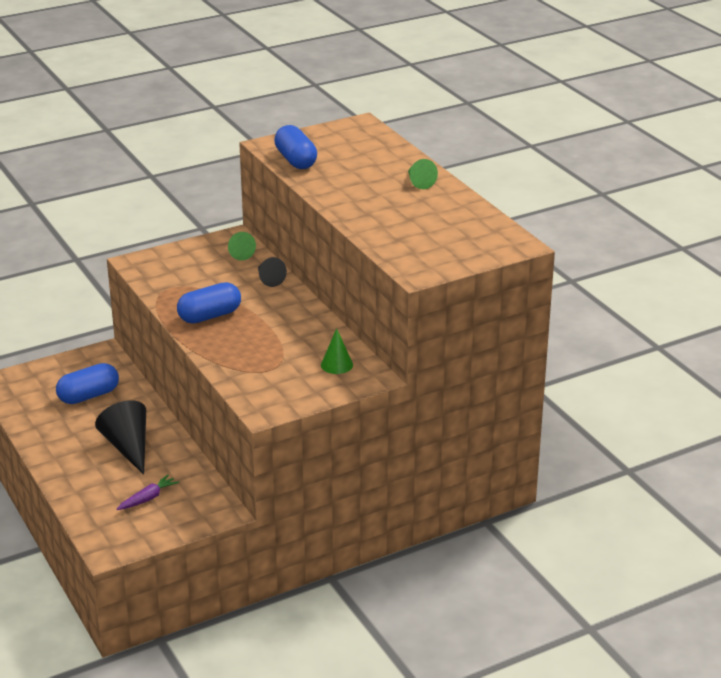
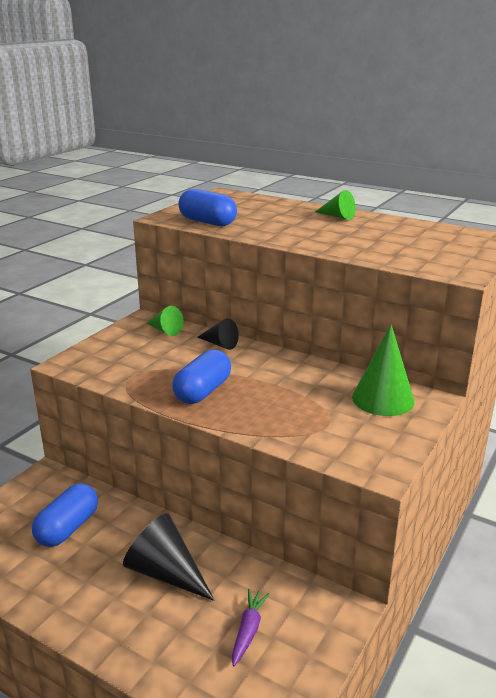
camera: 30 degrees left, 5 degrees down
(337, 365) = (383, 399): green cone -> green cone, size x1.71

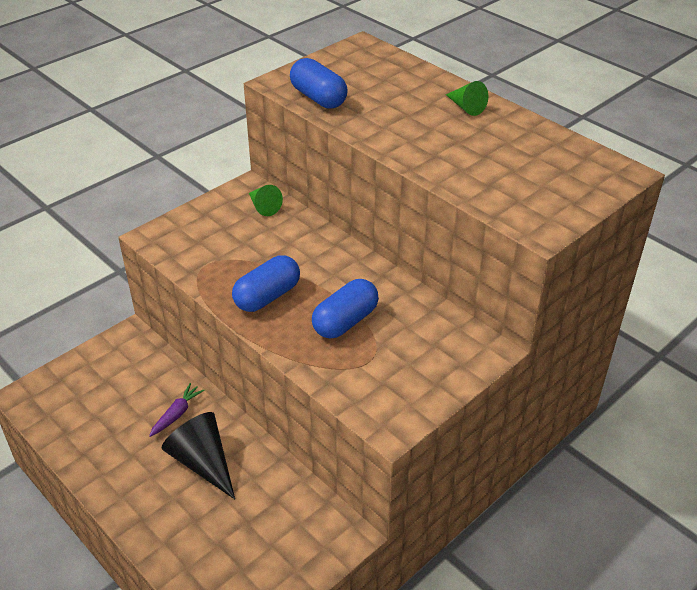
camera: 15 degrees right, 15 degrees up
(68, 528) = (133, 398): blue capsule -> blue capsule (345, 321)
(220, 344) = (310, 235): black cone -> none
(248, 630) = (253, 534): purple carrot -> purple carrot (177, 414)
(383, 399) = (440, 340): green cone -> none

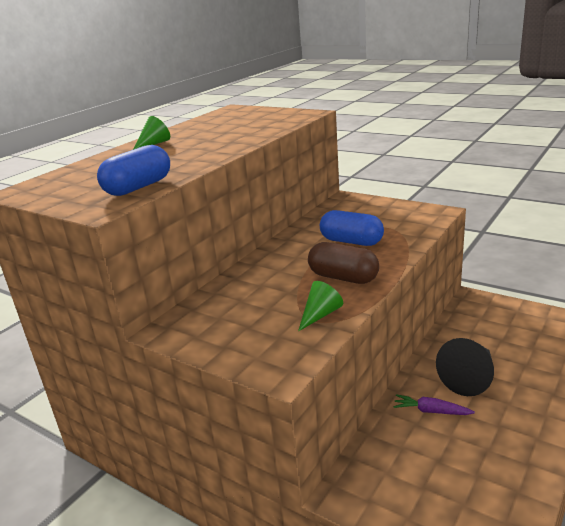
camera: 100 degrees left, 15 degrees down
(263, 207) = (203, 312): green cone -> green cone (320, 314)
(267, 296) = (343, 277): blue capsule -> brown capsule

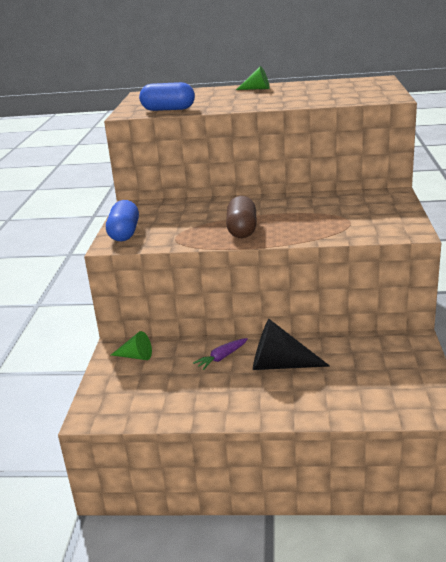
camera: 60 degrees right, 0 degrees up
(320, 314) = (183, 237): green cone -> green cone (136, 356)
(351, 241) = (306, 217): blue capsule -> blue capsule (124, 233)
(431, 411) = (221, 358): purple carrot -> purple carrot turned 120 degrees counterclockwise

